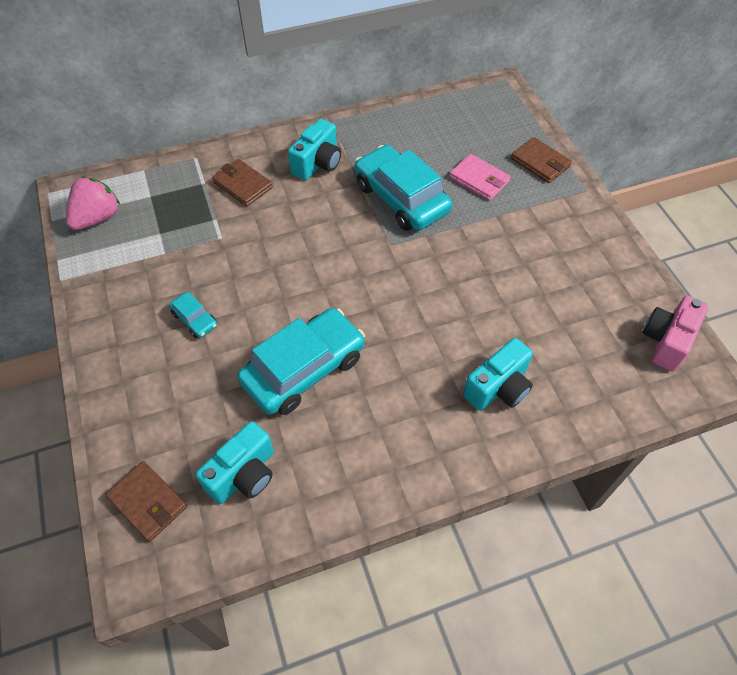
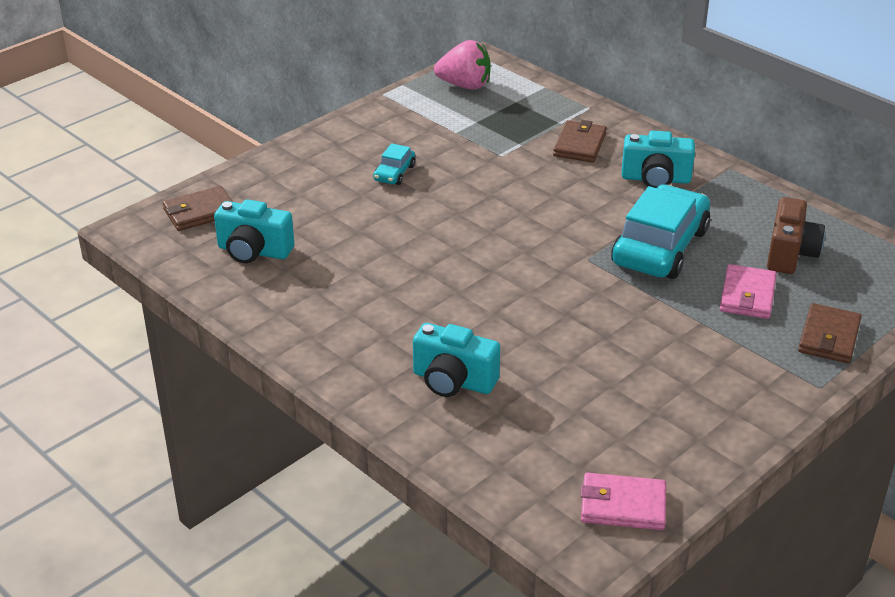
camera: 65 degrees right, 20 degrees down
(147, 502) = (200, 212): brown wallet -> brown wallet turned 45 degrees clockwise
(304, 369) = (385, 250): turquoise car -> none
(446, 139) = (790, 254): none -> brown camera
(666, 341) = (622, 505): pink camera -> pink wallet

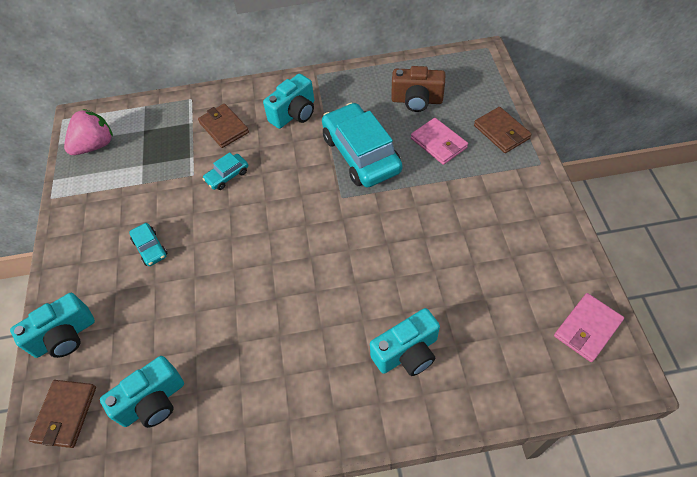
camera: 50 degrees left, 20 degrees up
(264, 175) = (65, 336): none -> turquoise camera
(524, 176) = (227, 176): none -> turquoise car
(790, 254) = (417, 100): brown camera -> brown camera turned 135 degrees clockwise

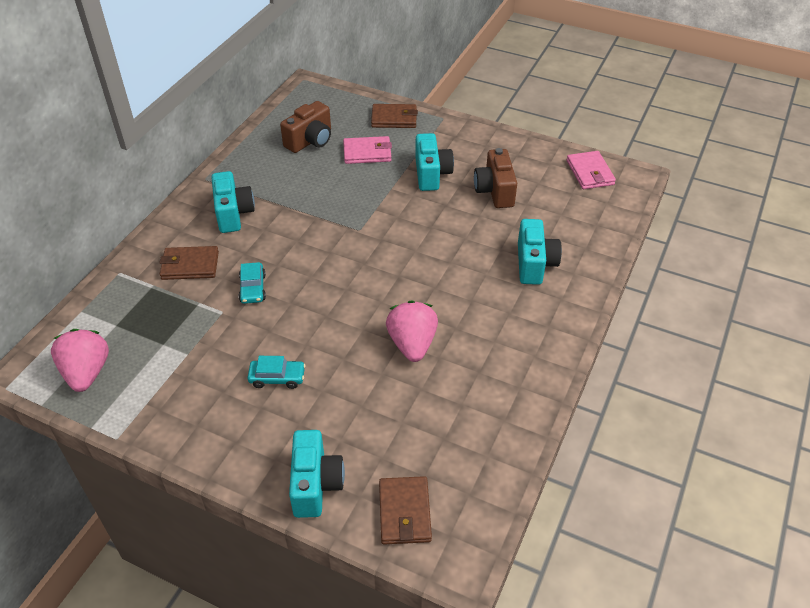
camera: 60 degrees left, 10 degrees down
(65, 414) = (404, 512): brown wallet -> brown wallet turned 45 degrees clockwise
(153, 401) = (447, 438): turquoise camera -> turquoise camera (431, 174)
(239, 314) = (412, 344): none -> pink strawberry
(361, 154) = (328, 197): turquoise car -> none
(478, 262) = (495, 191): none -> brown camera

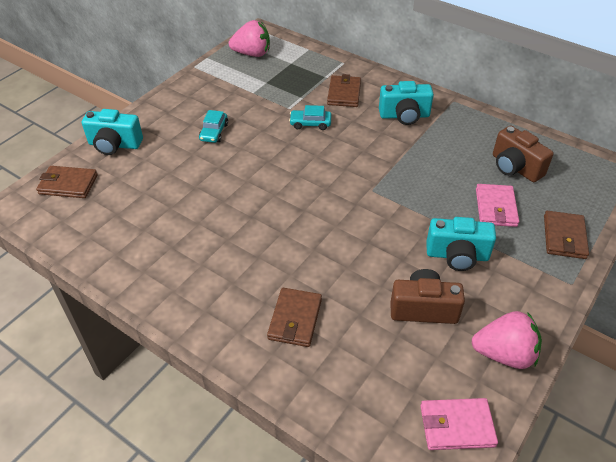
camera: 100 degrees right, 0 degrees up
(412, 344) = (219, 208): pink strawberry -> pink strawberry (504, 354)
(534, 264) = (295, 319): turquoise camera -> brown wallet

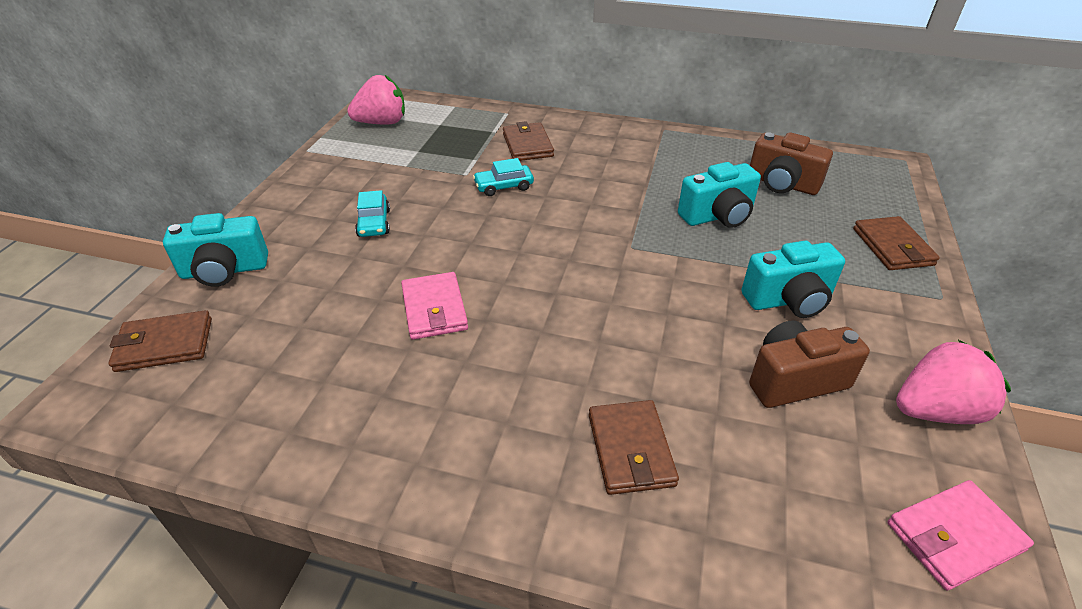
camera: 20 degrees left, 5 degrees down
(404, 116) = (617, 155): turquoise camera -> turquoise camera (718, 216)
(495, 208) = (793, 233): pink wallet -> pink wallet (434, 309)

